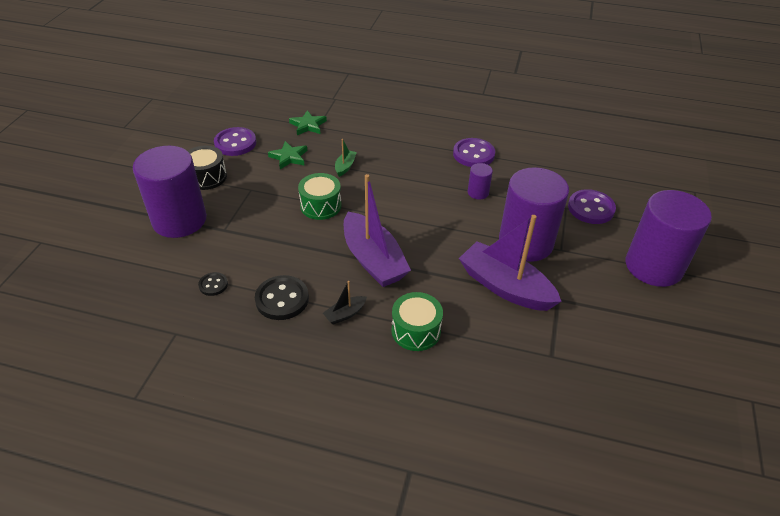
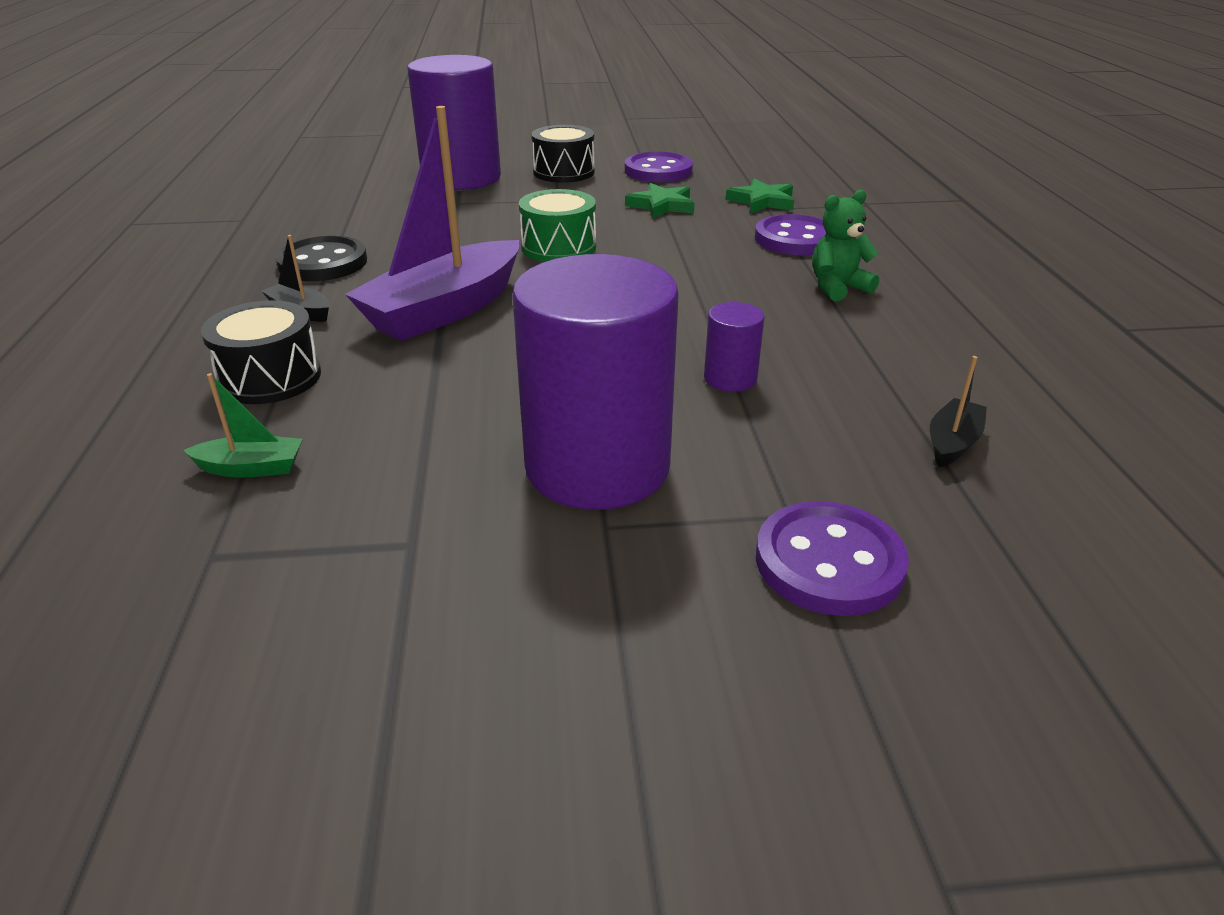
camera: 70 degrees right, 10 degrees down
(213, 285) = (339, 219): black button -> none
(345, 166) = (681, 245): green boat -> green boat (251, 468)
(416, 140) = (837, 287): none -> green teddy bear
(416, 330) = (270, 378): green drum -> black drum
(473, 154) = (865, 353): purple button -> purple button (795, 239)
(505, 287) = (426, 458): purple boat -> none
(538, 160) = (952, 443): none -> black boat
(653, 266) = (642, 742): purple cylinder -> none

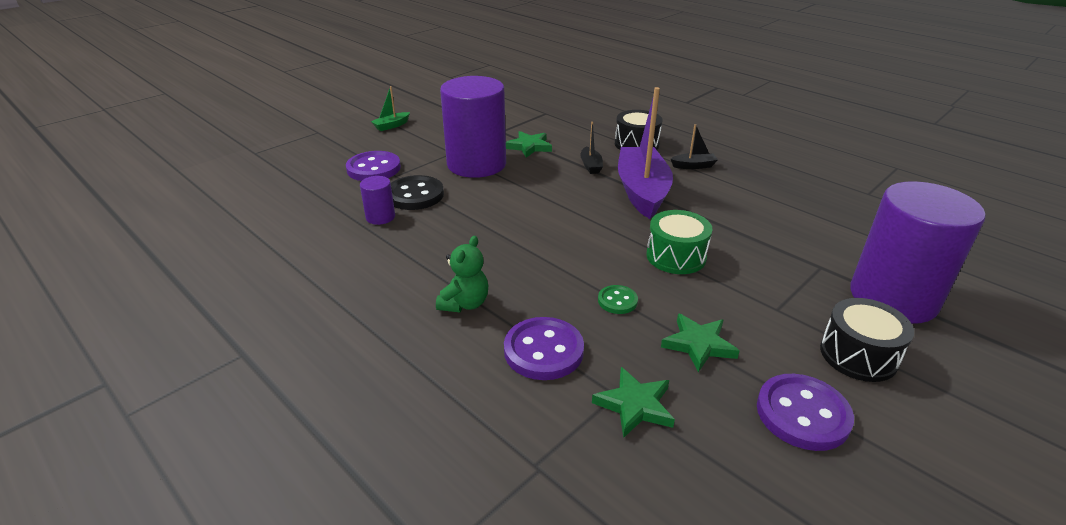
camera: 140 degrees right, 0 degrees up
(251, 468) = (579, 126): green boat -> green boat (391, 126)
(323, 263) = (753, 189): black button -> black button (415, 195)
(437, 462) = (529, 147): none -> green star
(679, 242) = (617, 301): none -> green button
(730, 378) = (466, 213): purple cylinder -> purple cylinder (380, 217)
(952, 443) = (345, 223): black boat -> black boat (590, 166)

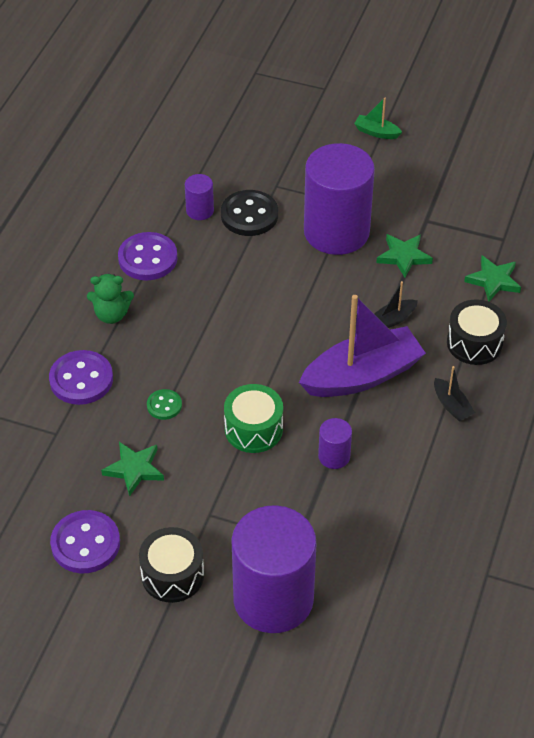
camera: 65 degrees right, 15 degrees up
(373, 168) = (279, 164): purple button -> purple button (148, 258)
(634, 405) = (50, 446): green star -> green star (493, 280)
(726, 225) = (334, 456): none -> purple cylinder

